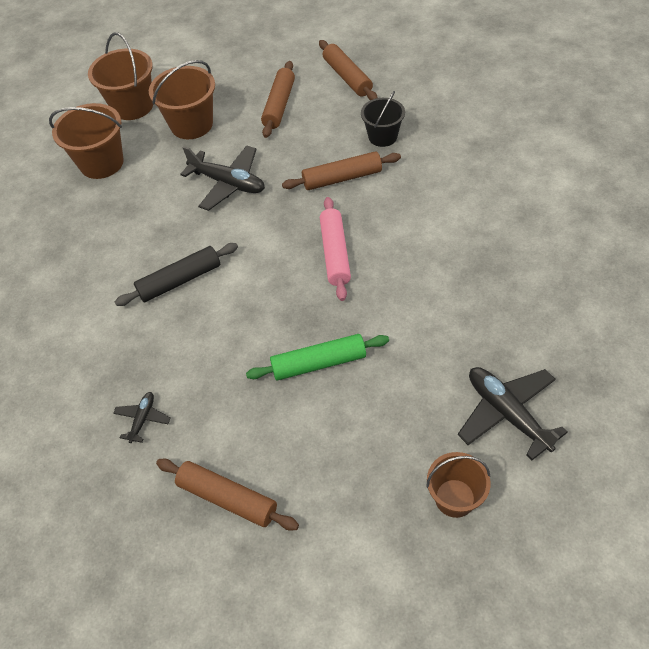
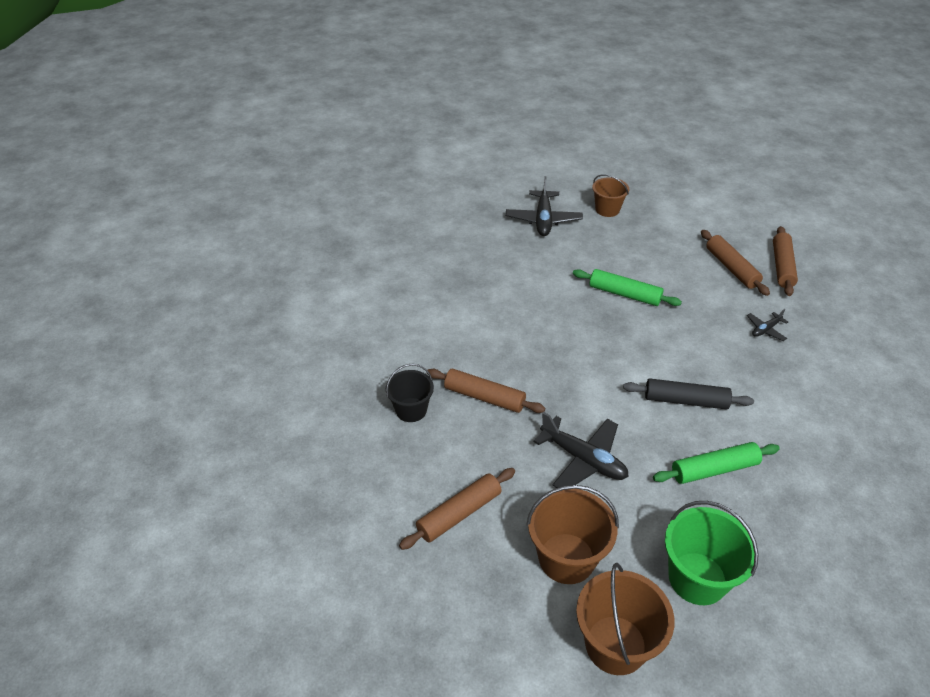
camera: 145 degrees left, 10 degrees down
(101, 163) = (697, 578): brown bucket -> green bucket
(125, 237) = (714, 469): none -> green rolling pin
(228, 183) = (583, 459): black plane -> black plane turned 150 degrees clockwise
(335, 253) = (550, 346): pink rolling pin -> none
(347, 77) = (362, 497): brown rolling pin -> brown rolling pin (782, 266)

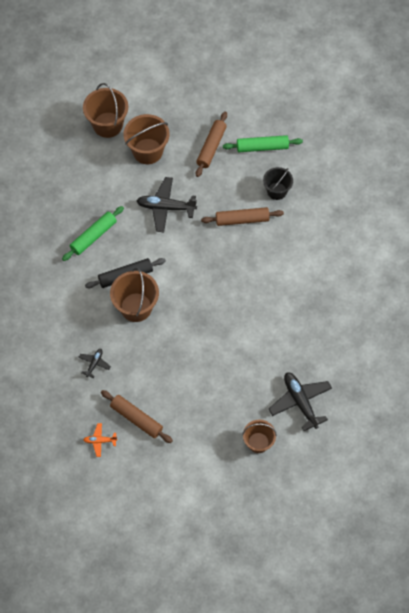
camera: 150 degrees right, 20 degrees up
(624, 294) = (201, 349): green rolling pin -> green rolling pin (262, 147)
(686, 362) = (136, 307): none -> brown bucket
(697, 578) = (82, 171): green bucket -> none
(782, 266) = (100, 441): brown rolling pin -> orange plane

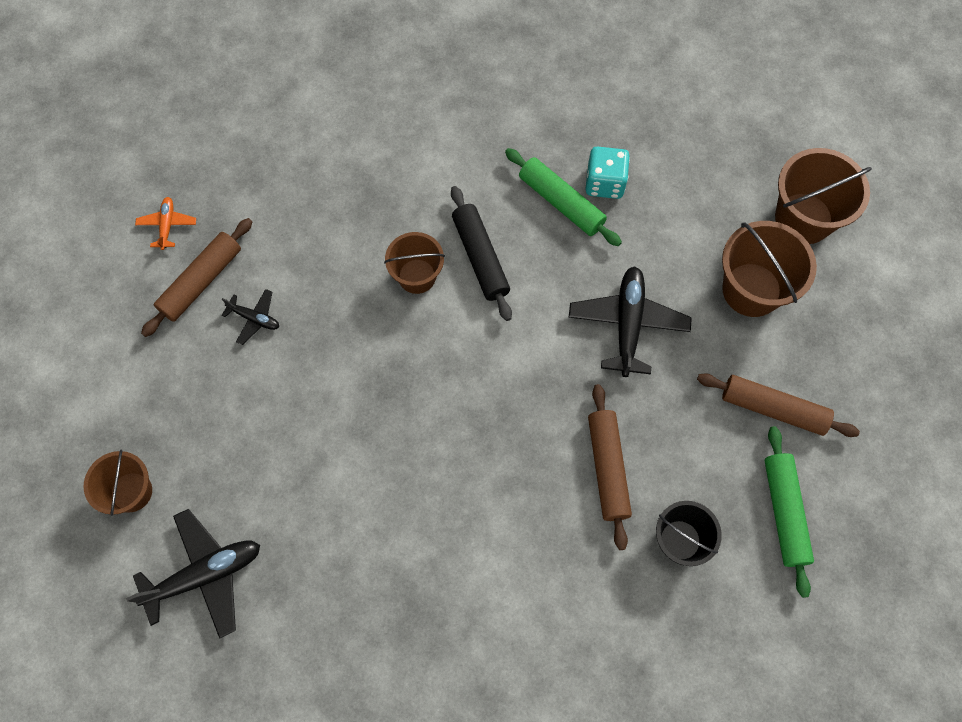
camera: 90 degrees right, 5 degrees up
(82, 215) = (604, 183): none -> turquoise dice
(94, 364) = (310, 212): black plane -> black plane (254, 318)
(136, 307) = (417, 276): brown bucket -> brown bucket, size x0.65

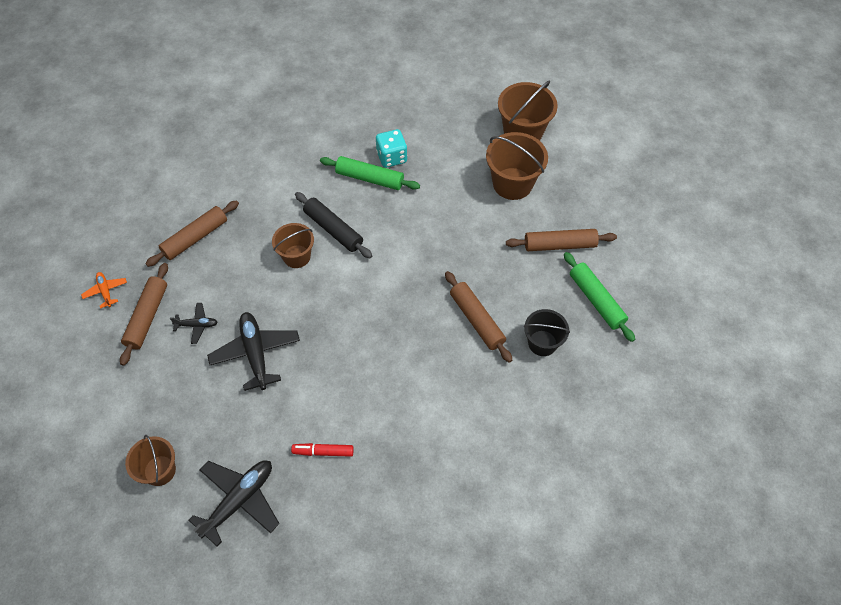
camera: 25 degrees left, 10 degrees down
(303, 196) = (195, 238): none -> brown rolling pin
(331, 559) = (323, 452): none -> red marker
(627, 324) = (447, 232): black plane -> black plane (256, 353)

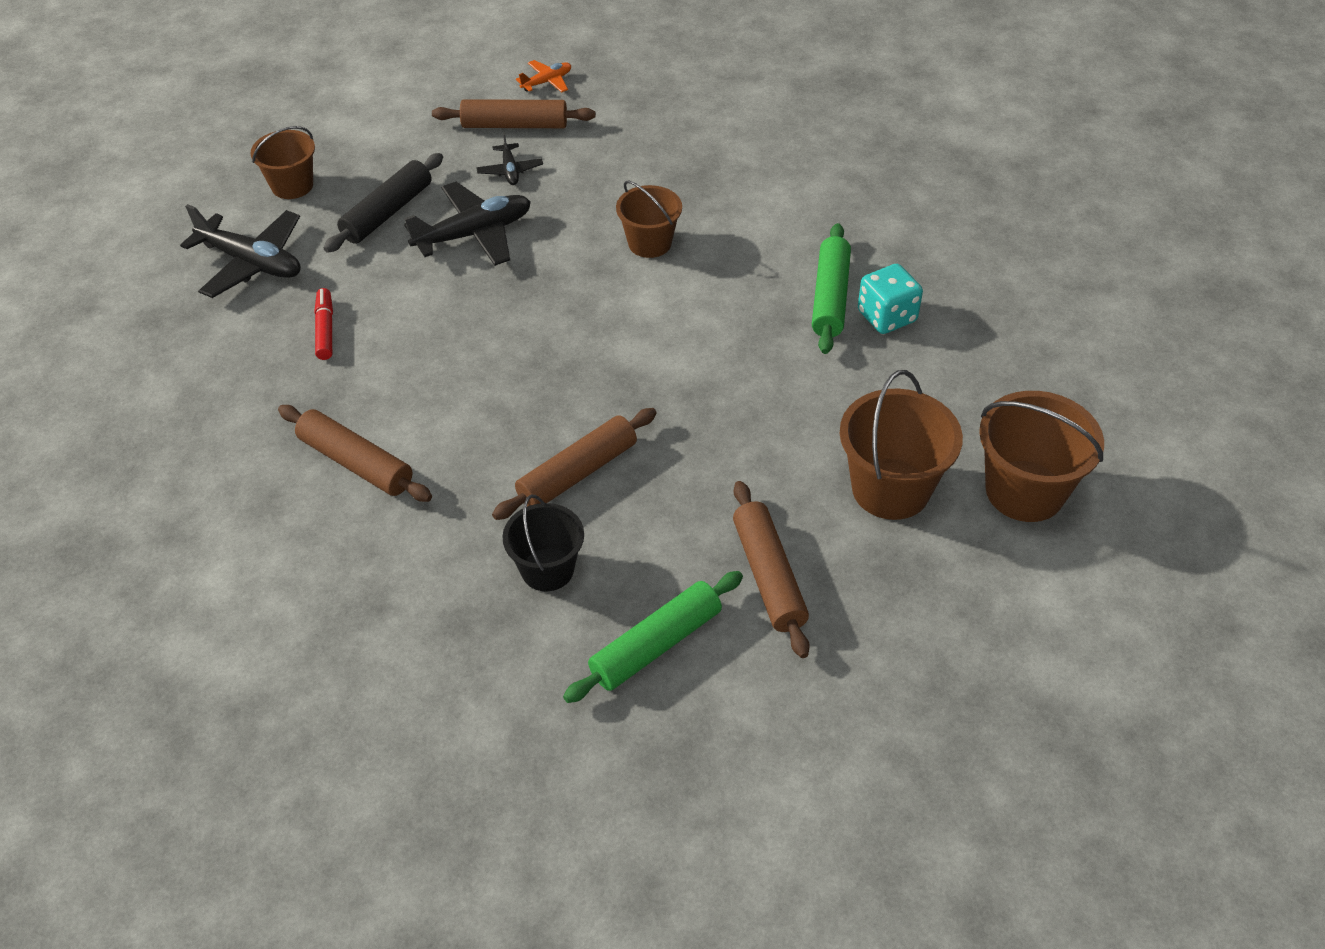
camera: 80 degrees right, 10 degrees down
(195, 238) = (655, 138): brown rolling pin -> brown rolling pin (356, 463)
(333, 229) = (712, 273): black rolling pin -> black rolling pin (387, 212)

